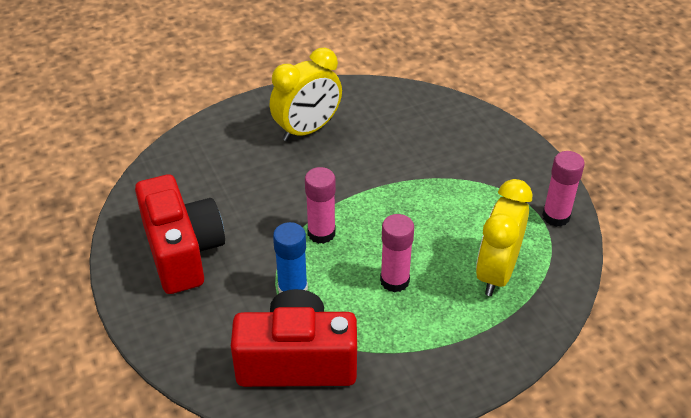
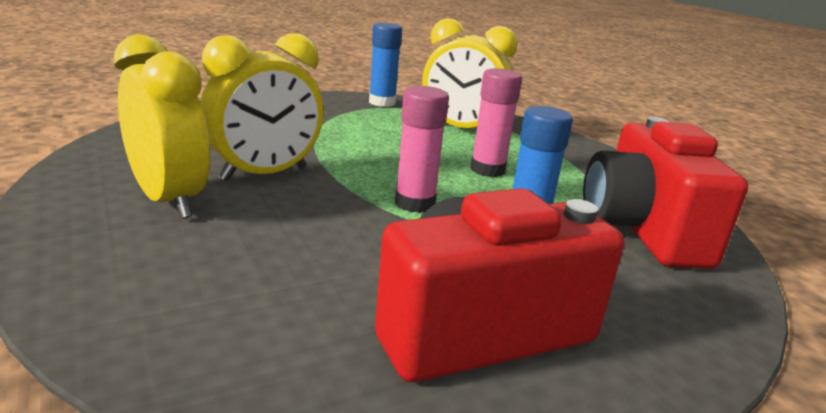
camera: 95 degrees left, 20 degrees down
(353, 161) = (264, 174): none -> yellow clock
(556, 216) = (382, 102): pink glue stick -> blue glue stick

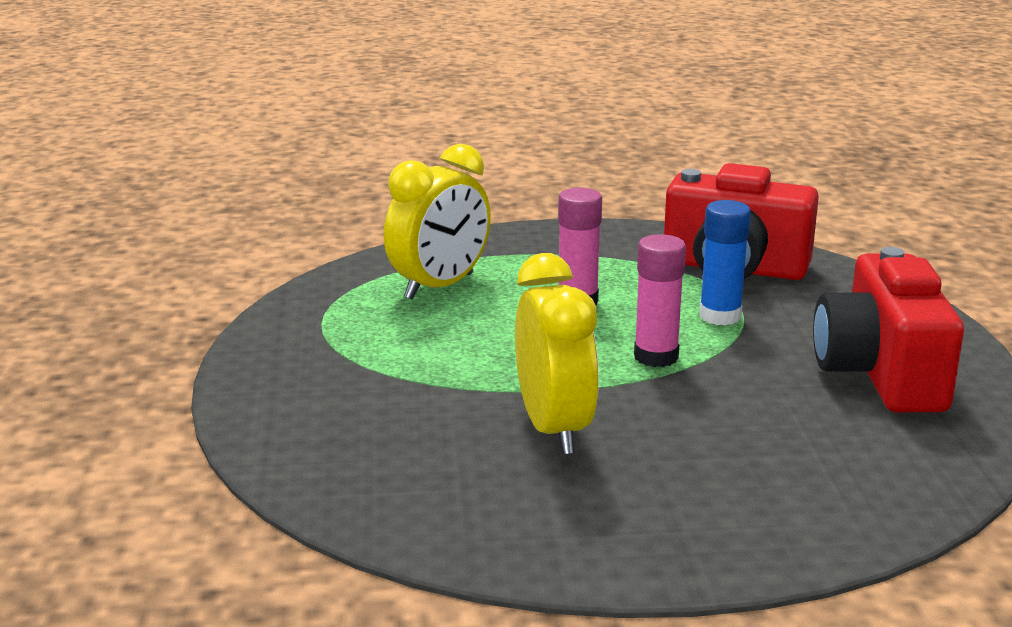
camera: 65 degrees left, 0 degrees up
(169, 200) = (616, 492): yellow clock -> none
(382, 102) = (301, 315): blue glue stick -> none

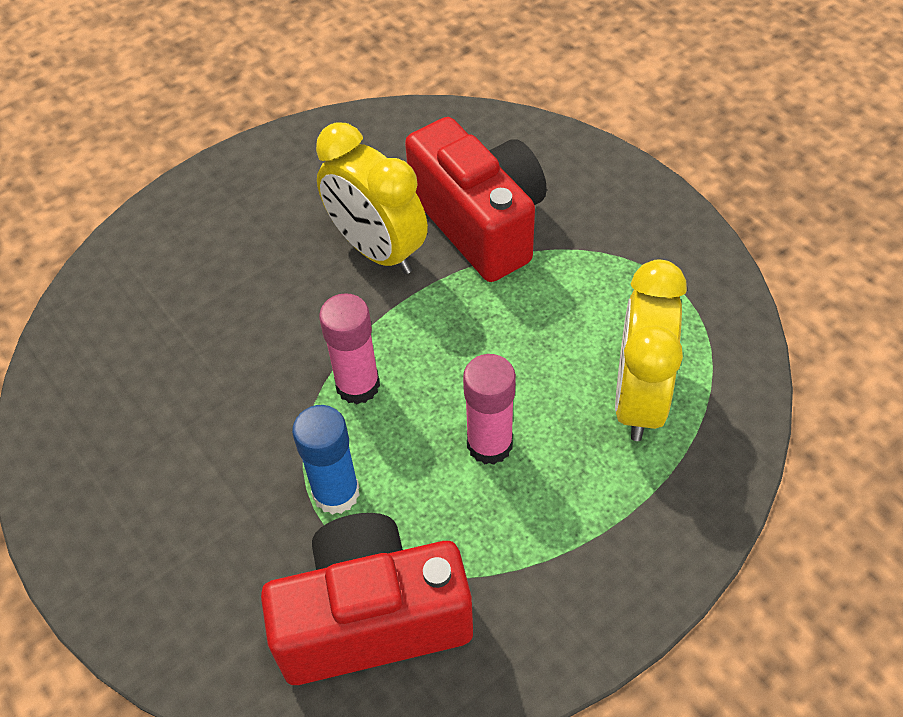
camera: 150 degrees right, 30 degrees up
(880, 374) = (146, 463): red camera -> red camera (480, 223)

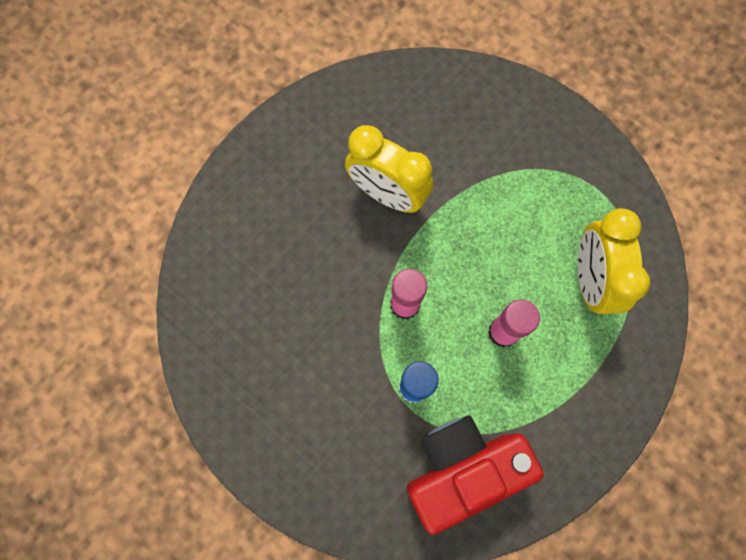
camera: 15 degrees left, 20 degrees up
(480, 223) = (453, 159): red camera -> none

